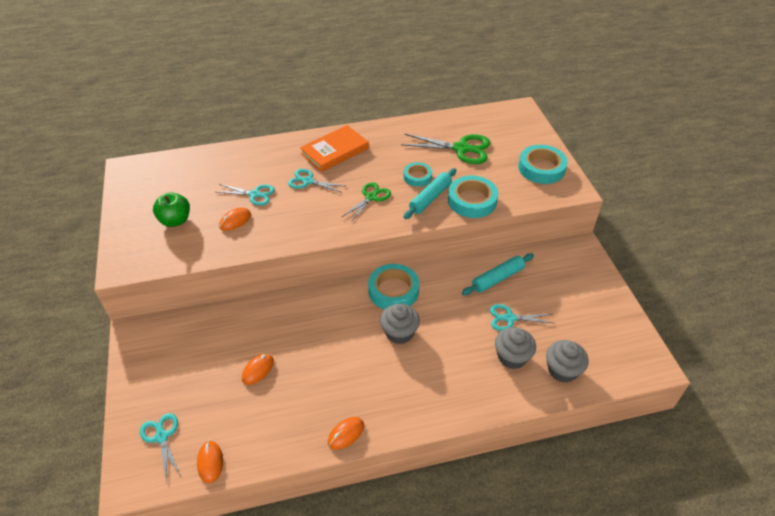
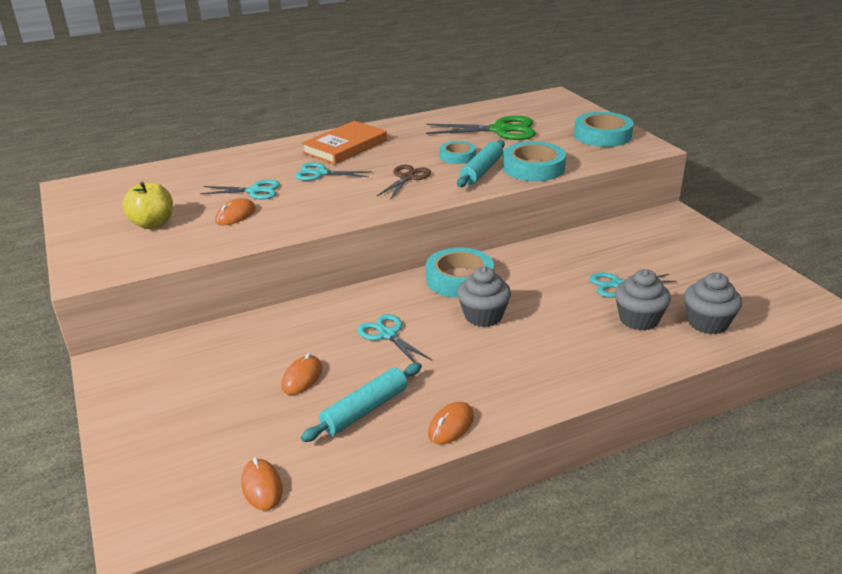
camera: 10 degrees left, 15 degrees down
(162, 437) = (179, 470): turquoise scissors -> turquoise scissors (387, 334)
(175, 220) = (153, 224): green apple -> yellow apple
(371, 197) = (407, 178): green scissors -> brown scissors
(497, 278) = (586, 252): turquoise rolling pin -> turquoise rolling pin (365, 409)

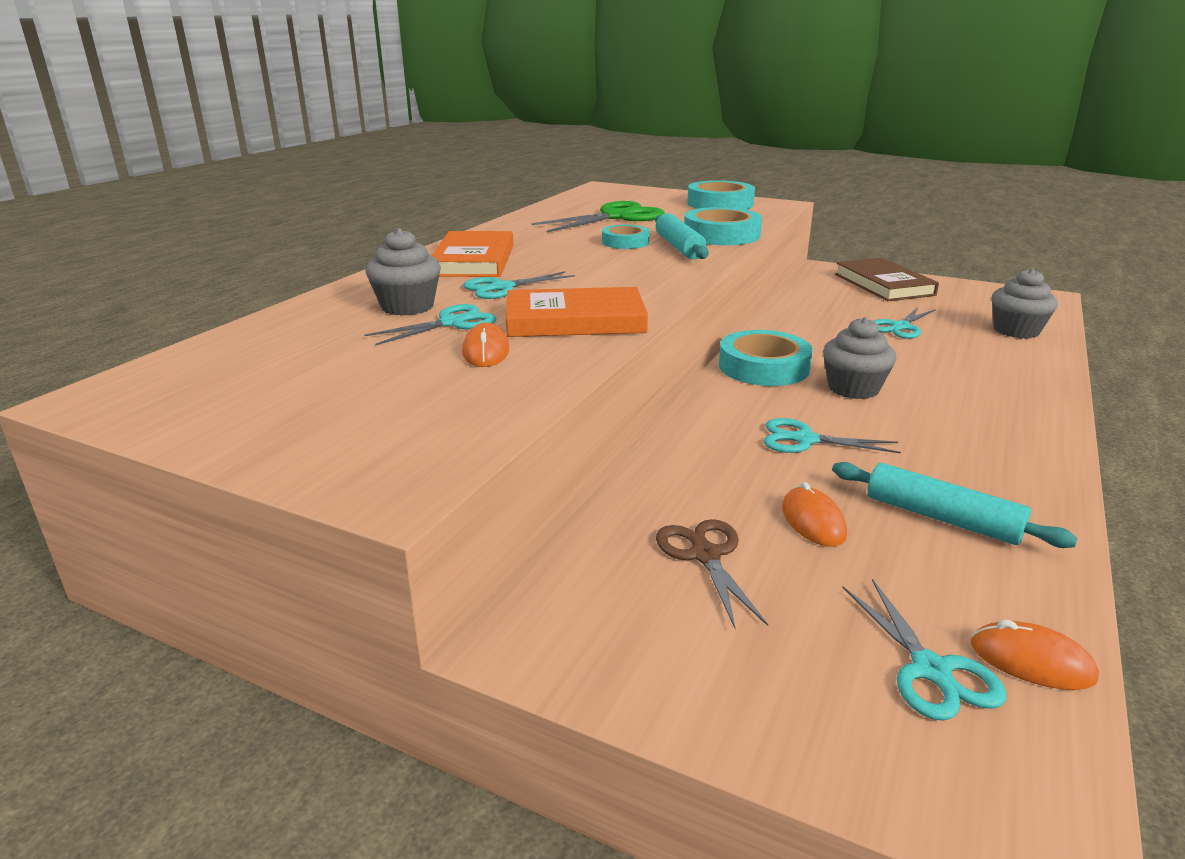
camera: 40 degrees left, 5 degrees down
(153, 224) = (373, 396): yellow apple -> none
(217, 463) = (931, 670): none -> turquoise scissors
(310, 210) = (575, 320): none -> orange book
(365, 409) = (941, 518): turquoise rolling pin -> turquoise rolling pin turned 60 degrees counterclockwise
(407, 178) = (617, 268): brown scissors -> brown scissors (705, 555)
(451, 425) = (1039, 490): orange mouse -> none
(638, 319) = (970, 345): grey cupcake -> grey cupcake (407, 307)
(690, 245) = (884, 284): none -> brown book

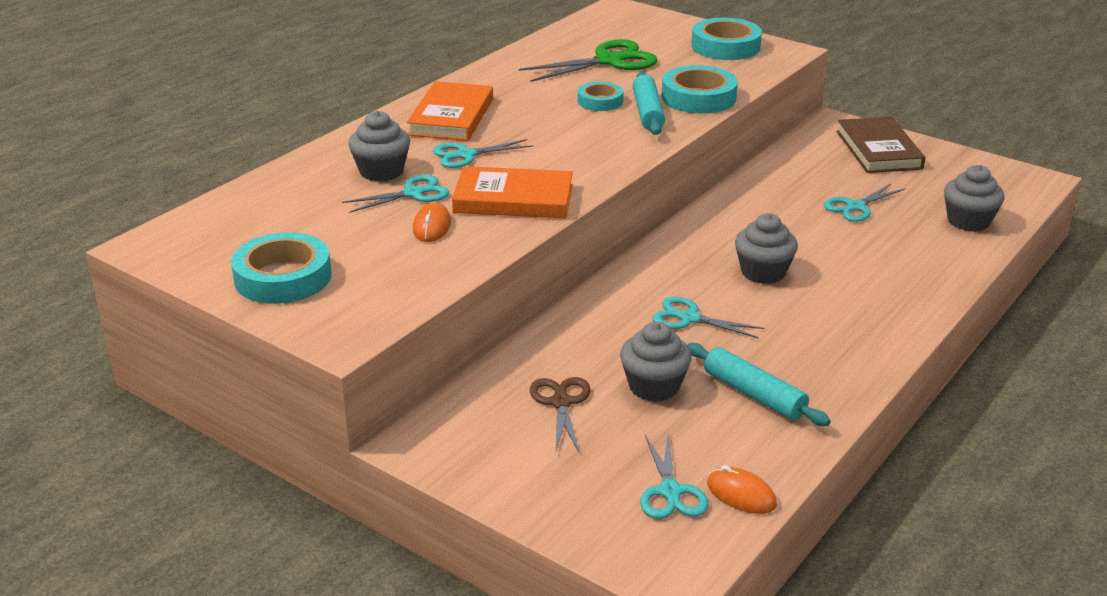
camera: 10 degrees right, 5 degrees up
(763, 367) = (696, 242): turquoise tape -> turquoise tape (283, 277)
(813, 521) = (654, 386): orange mouse -> grey cupcake

